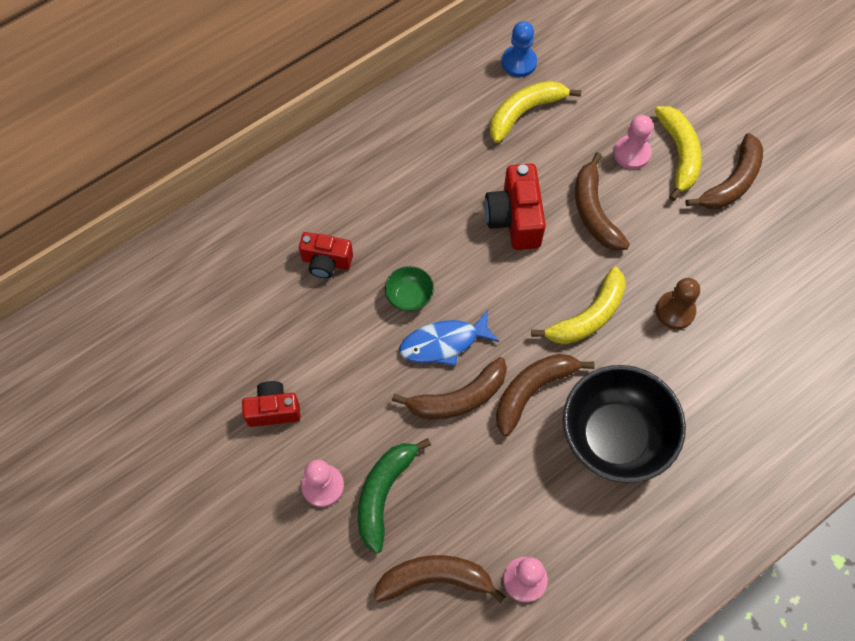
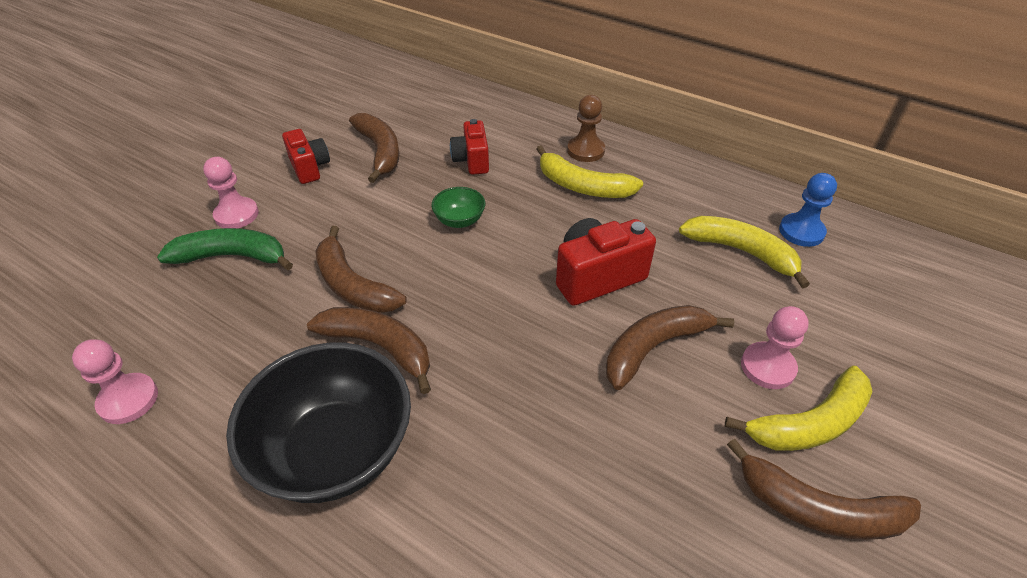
camera: 70 degrees right, 20 degrees down
(435, 579) = (134, 318): brown banana -> brown banana (380, 151)
(444, 343) = (415, 258): blue fish -> none
(588, 316) = (501, 377): yellow banana -> yellow banana (583, 186)
(675, 311) = (554, 480): brown pawn -> brown pawn (585, 150)

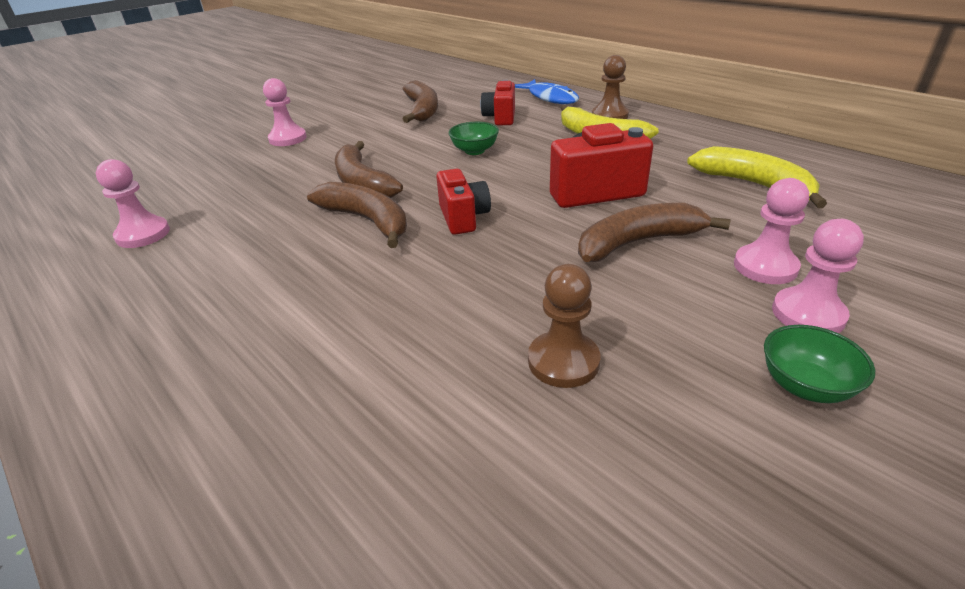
camera: 15 degrees right, 10 degrees down
(232, 256) = (271, 161): green banana -> none
(310, 168) = (359, 117): red camera -> red camera (463, 218)
(335, 450) = (295, 282): black bowl -> none
(516, 122) = (550, 98): none -> blue fish
(623, 515) = (563, 361): none -> brown pawn
(801, 231) = (826, 175): blue pawn -> none
(809, 423) = (808, 314): yellow banana -> pink pawn
(818, 508) = (805, 385): brown banana -> green bowl

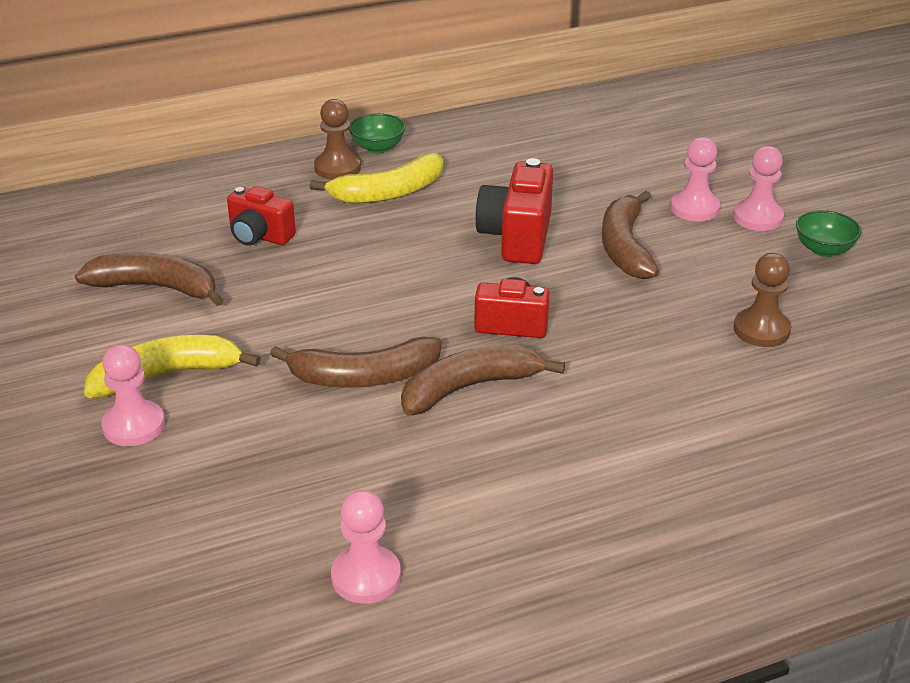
camera: 70 degrees left, 0 degrees up
(474, 151) = (347, 279): green bowl -> green bowl (377, 148)
(550, 98) = (231, 185): blue fish -> none
(754, 185) = (569, 159): yellow banana -> yellow banana (166, 375)

